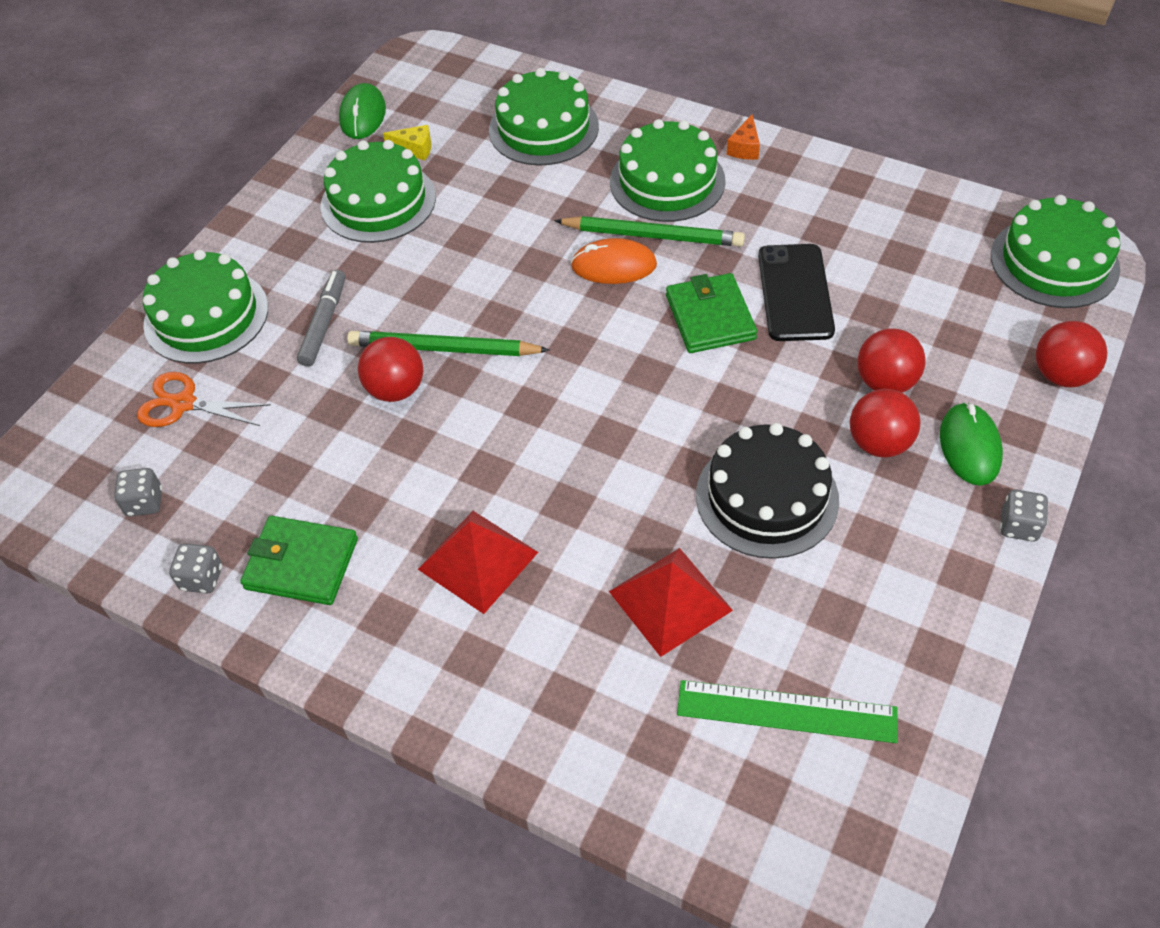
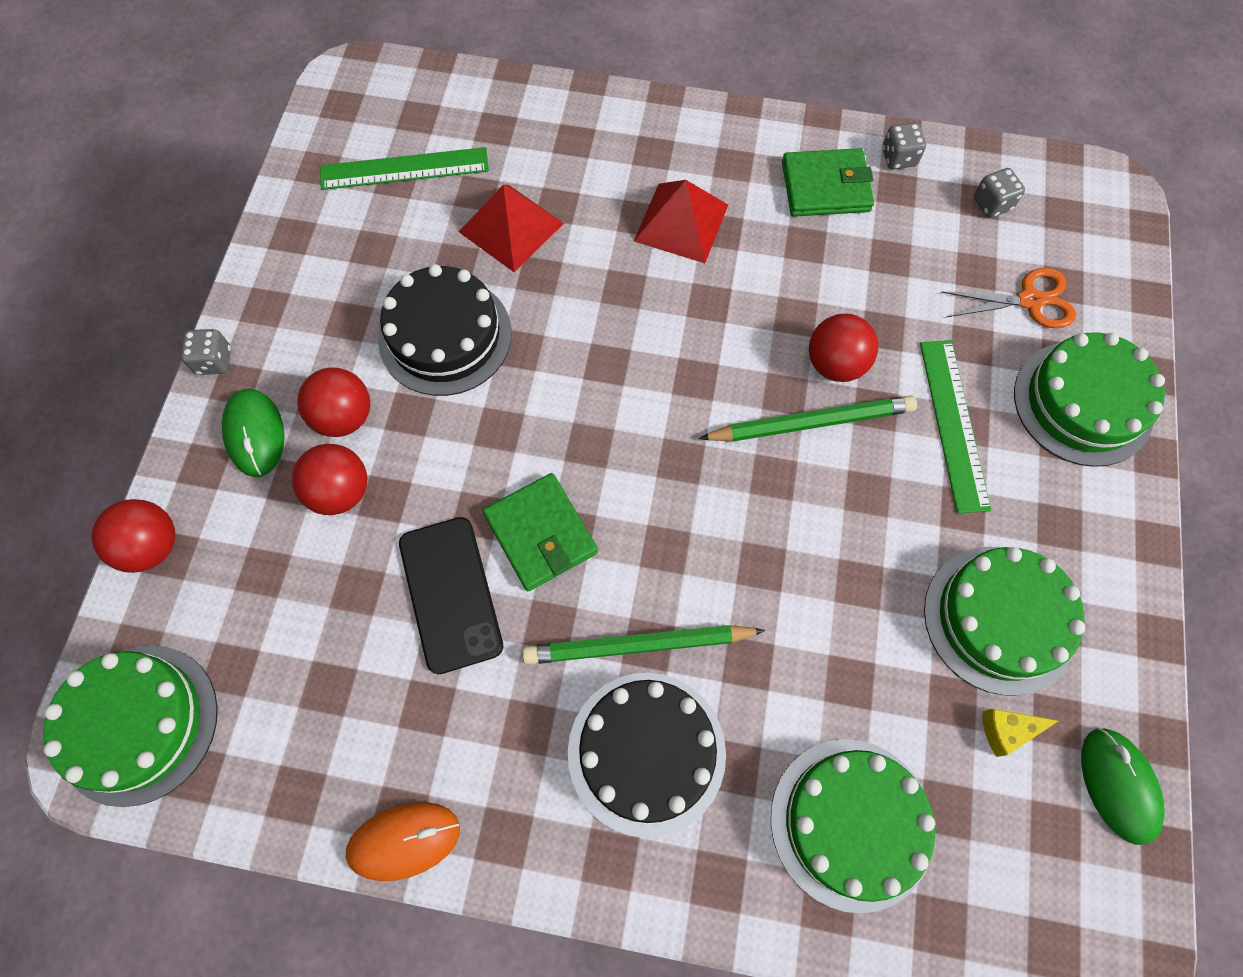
camera: 160 degrees right, 15 degrees up
(324, 323) = (953, 424): grey marker -> green ruler
(614, 266) = (670, 584): orange mouse -> orange mouse (404, 840)
(667, 181) = (646, 752): green cake -> black cake
(745, 148) = (556, 852): orange cheese -> none

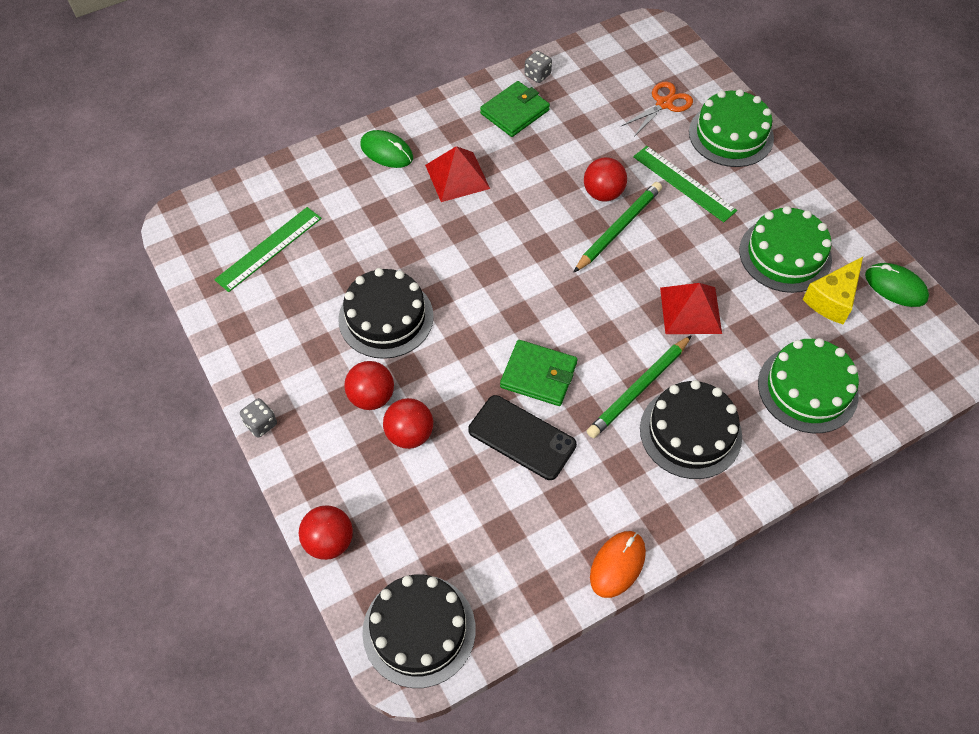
camera: 40 degrees left, 10 degrees down
(138, 724) = (419, 630): green cake -> black cake
(255, 434) = (328, 442): green mouse -> green mouse (386, 151)
(511, 227) = (365, 239): red pyramid -> red pyramid (690, 310)
(992, 204) = (604, 69): grey dice -> none
(1007, 730) = (832, 299): yellow cheese -> yellow cheese, size x1.75

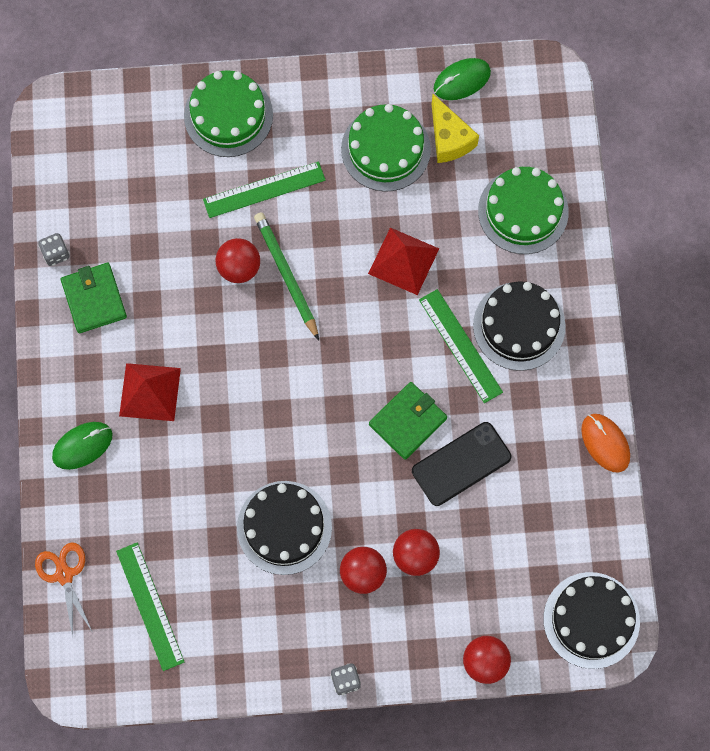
camera: 65 degrees left, 15 degrees up
(638, 389) = (460, 346): green pencil -> green ruler
(664, 104) = (158, 154): orange scissors -> orange scissors (64, 575)

